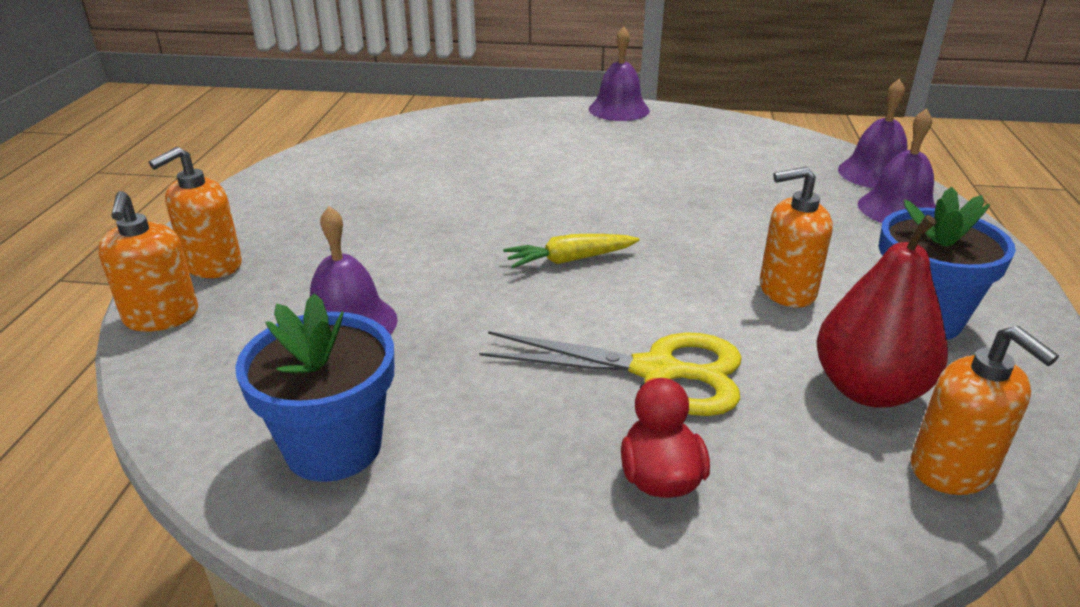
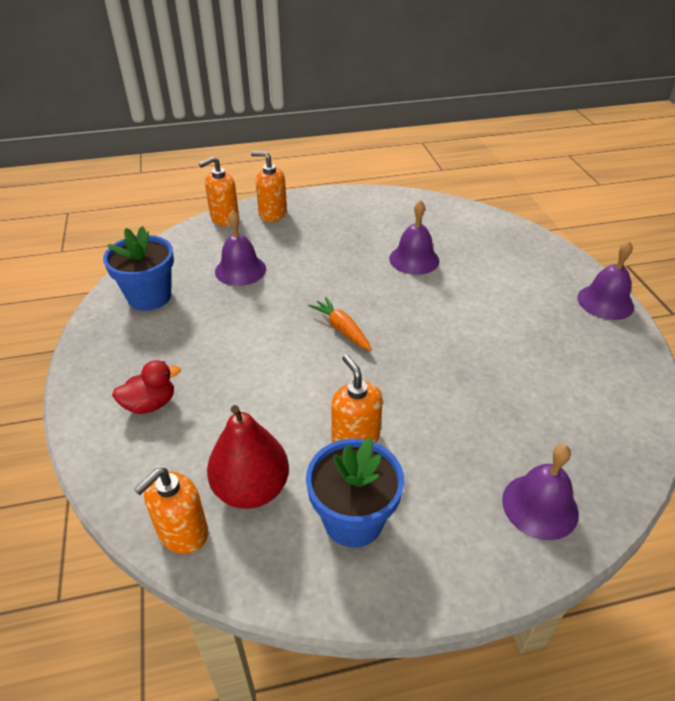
camera: 70 degrees right, 10 degrees up
(570, 260) = (342, 329): yellow carrot -> orange carrot
(657, 372) = (237, 388): yellow scissors -> none
(875, 173) = (610, 487): purple bell -> purple bell (414, 259)

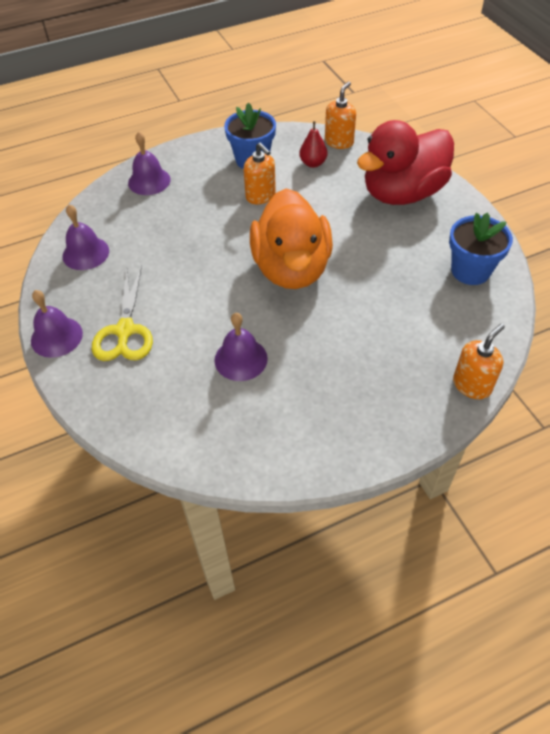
camera: 170 degrees right, 10 degrees up
(150, 404) = (402, 193): red duck -> red duck, size x2.47
(240, 270) = (409, 314): purple bell -> purple bell (85, 253)
(251, 489) = (313, 163): red pear -> red pear, size x0.62
(272, 214) = (421, 403): orange soap dispenser -> none
(342, 329) = (291, 268): orange carrot -> orange duck
(532, 297) = (125, 331): none -> yellow scissors

